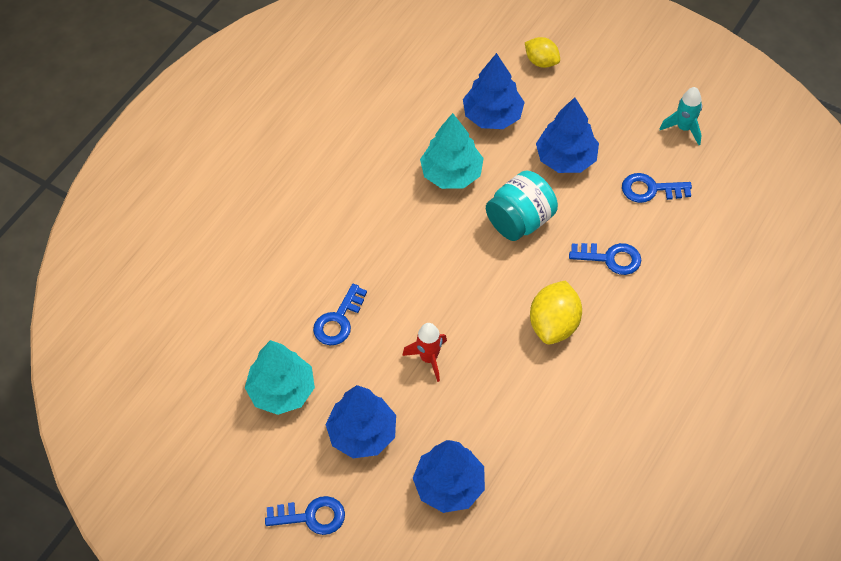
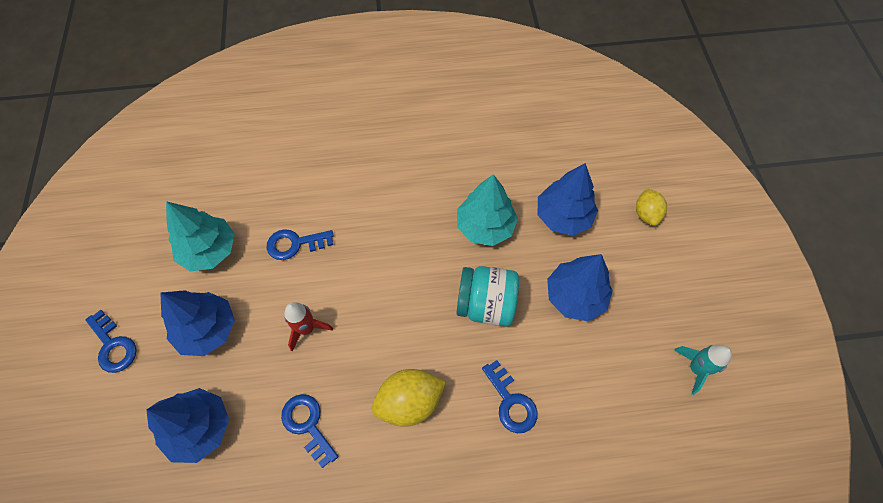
camera: 50 degrees right, 5 degrees up
(650, 189) = (608, 385): blue key -> blue key (308, 425)

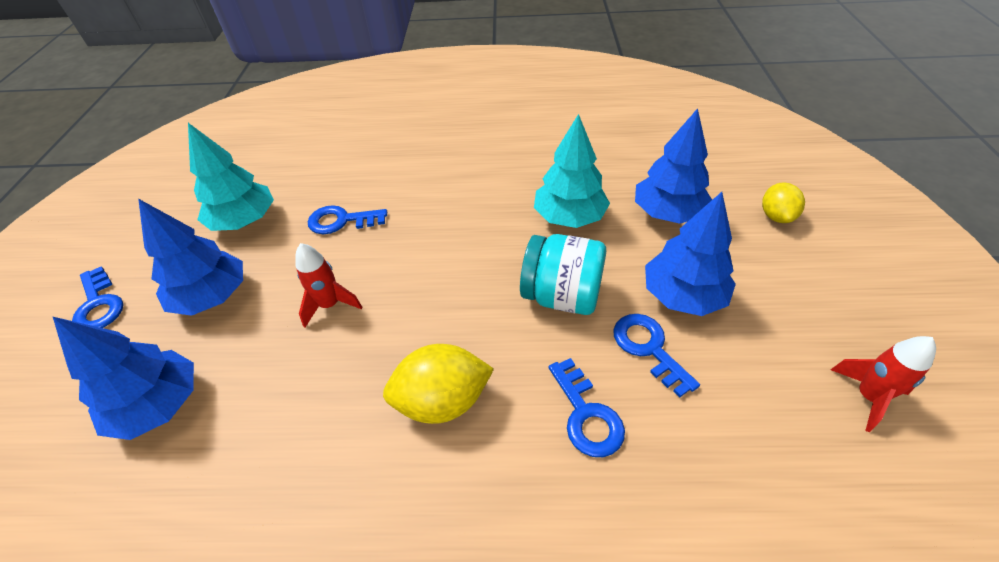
camera: 10 degrees right, 15 degrees down
(308, 425) = (298, 416): blue key -> blue key (648, 348)
(695, 368) = (867, 397): turquoise rocket -> red rocket

